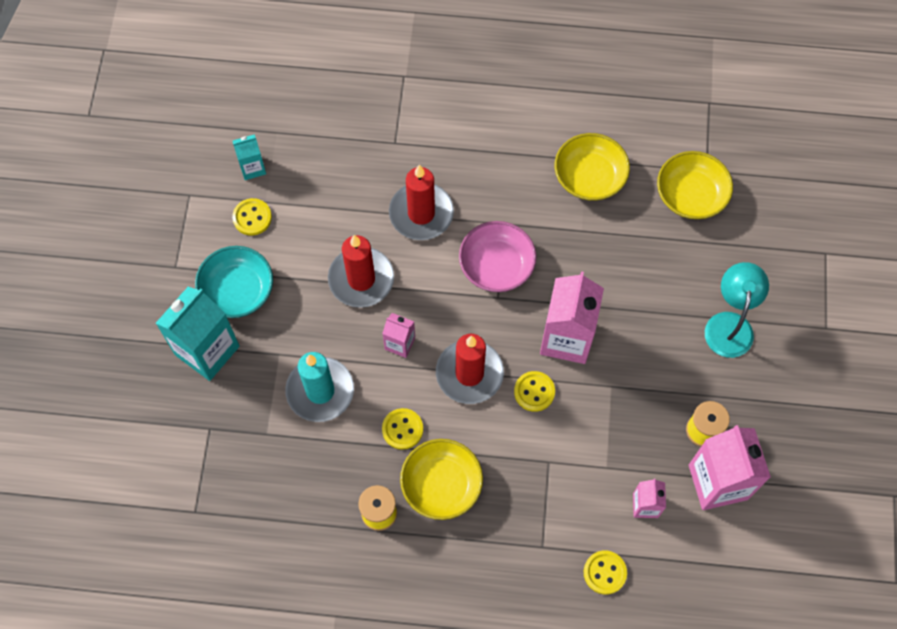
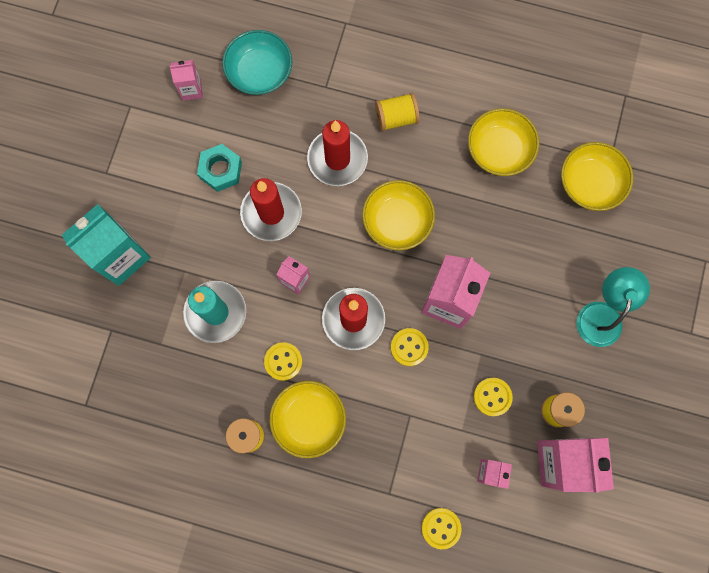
camera: 10 degrees right, 10 degrees up
(237, 290) = (158, 205): turquoise bowl -> turquoise bowl (260, 72)
(252, 168) = (191, 89): turquoise carton -> pink carton
(252, 217) = (183, 137): yellow button -> yellow button (492, 397)
(299, 244) = (221, 170): none -> turquoise nut
(475, 162) = (396, 118): none -> yellow spool
(496, 265) = (397, 221): pink bowl -> yellow bowl

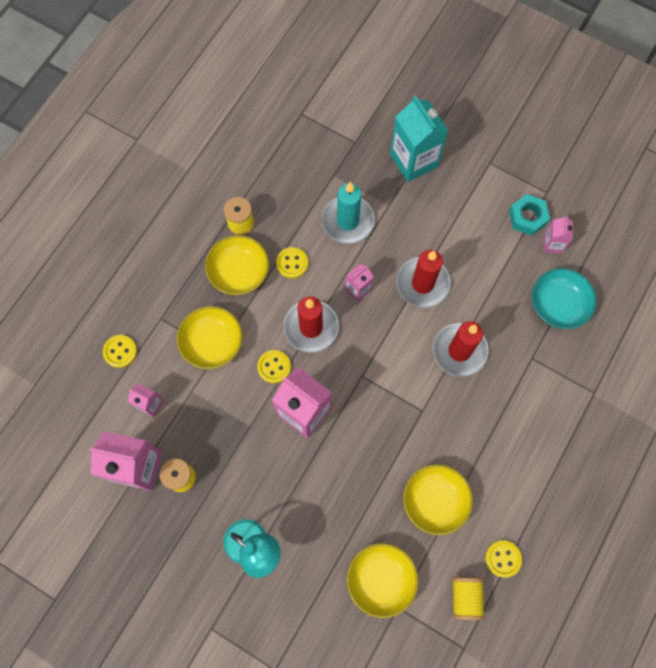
camera: 105 degrees right, 5 degrees down
(221, 170) = (471, 251): turquoise nut -> turquoise nut (527, 217)
(396, 118) = (488, 413): yellow spool -> yellow spool (465, 597)
(397, 221) = (389, 387): yellow bowl -> yellow bowl (212, 342)
(492, 397) = (211, 425): yellow button -> yellow button (503, 558)

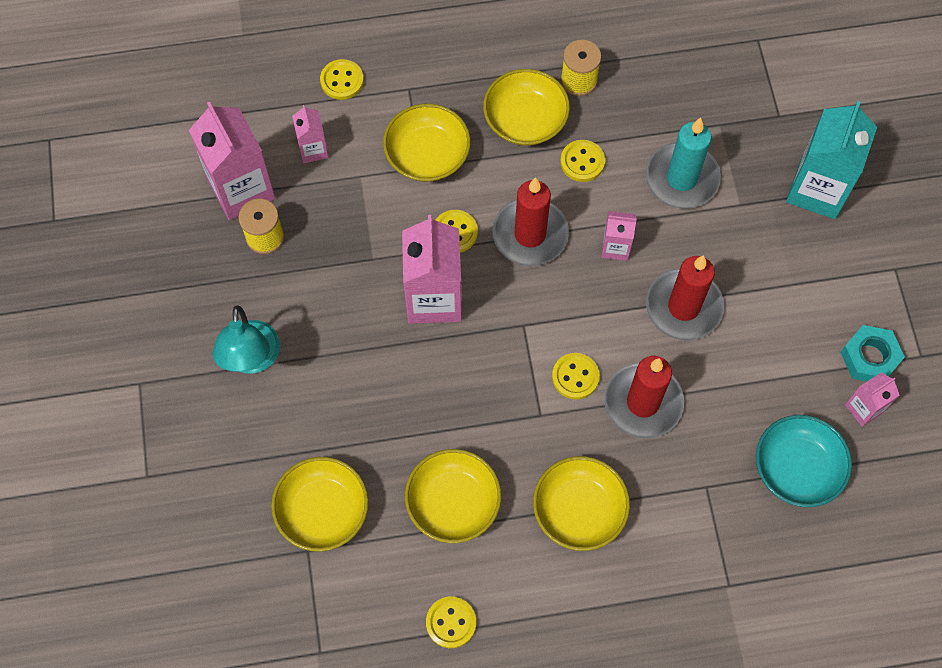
camera: 50 degrees right, 5 degrees down
(415, 373) = (575, 377): none -> yellow button
(465, 597) = (375, 613): yellow spool -> none
(493, 435) = (579, 510): none -> yellow bowl

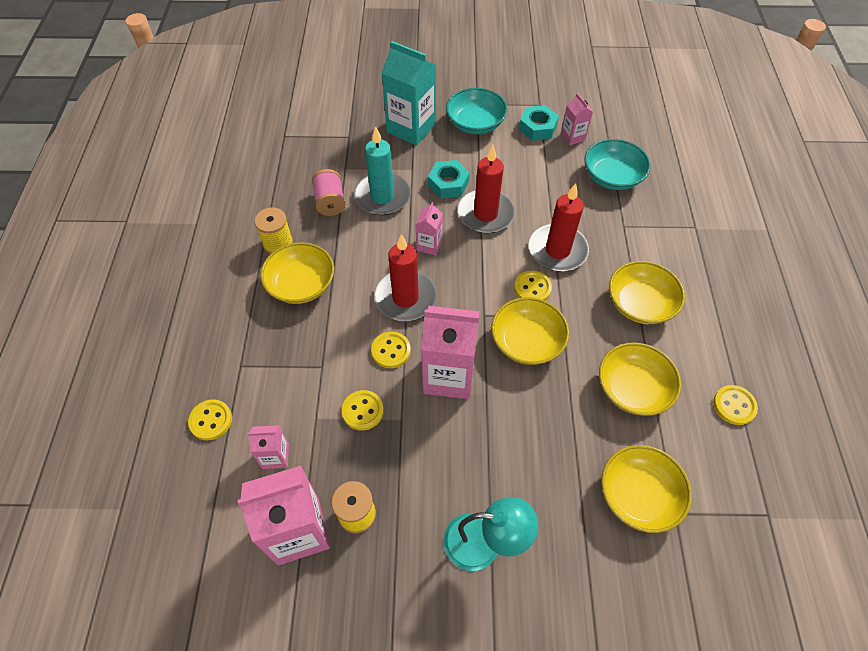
camera: 80 degrees left, 10 degrees down
(427, 155) = (311, 360): yellow bowl -> yellow bowl (527, 341)
(582, 162) = (351, 253): yellow button -> yellow button (362, 411)
(657, 121) = (330, 202): none -> pink spool
(725, 253) = (448, 184): none -> turquoise nut
(852, 271) = (475, 123): none -> turquoise bowl

